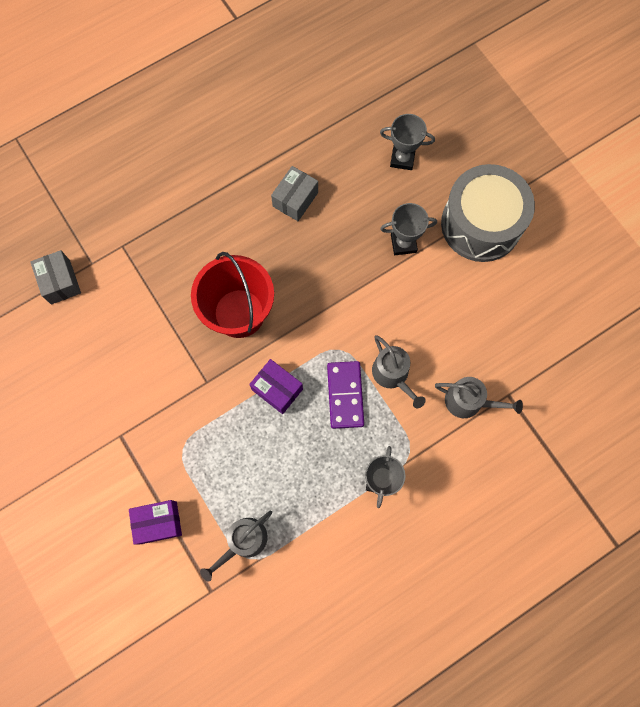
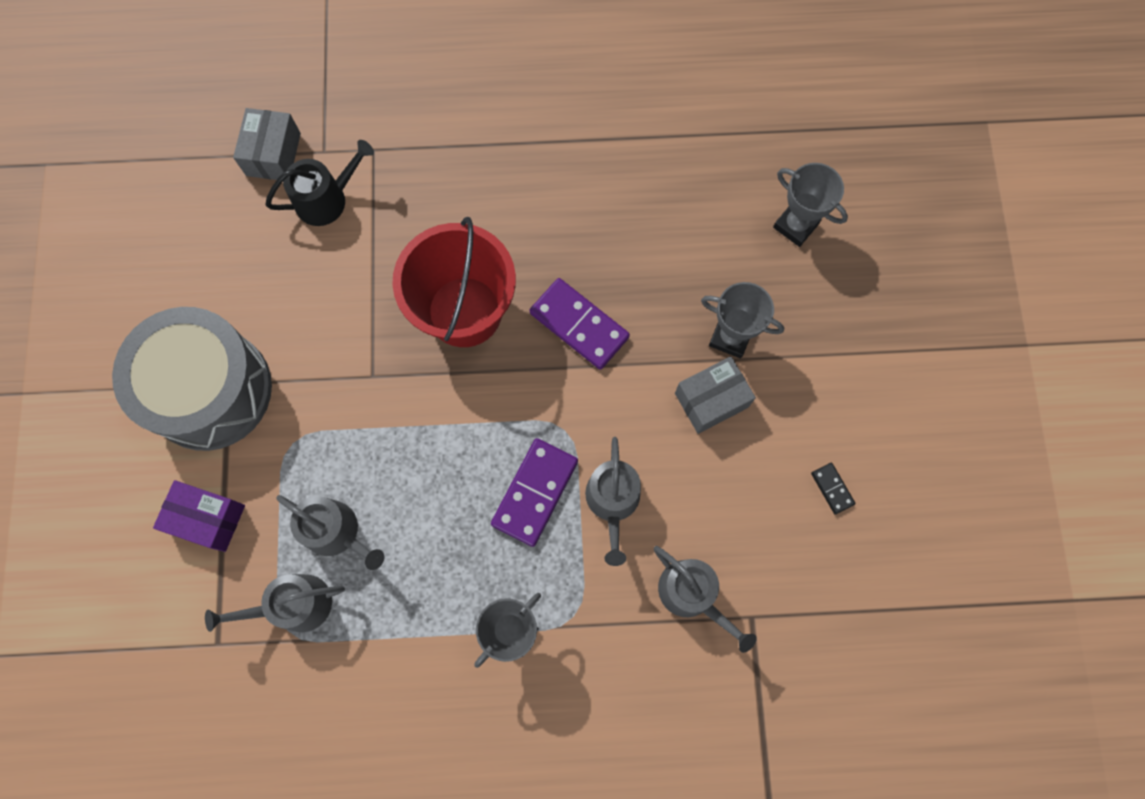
camera: 30 degrees right, 0 degrees up
(112, 291) = (327, 199): none -> black watering can
(242, 485) = (337, 532): none -> grey watering can
(277, 389) = (453, 435): purple box -> none
(295, 199) = (623, 205): grey box -> grey box (711, 400)
(312, 284) = (579, 325): none -> purple domino
(481, 224) = (851, 368): grey drum -> grey drum (210, 390)
(510, 298) = (832, 488): none -> black domino

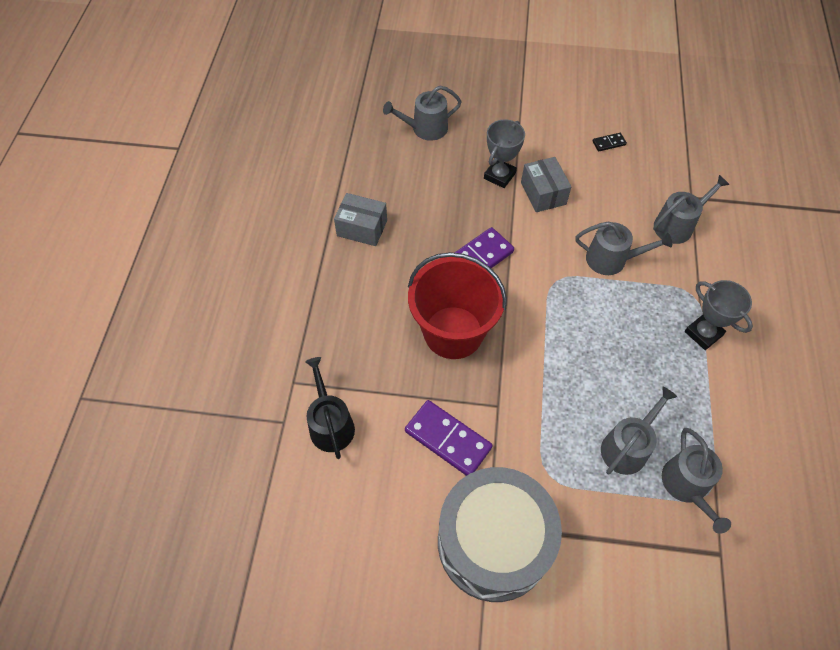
camera: 80 degrees left, 15 degrees down
(208, 518) = (611, 553): purple box -> none
(273, 154) = (274, 465): grey box -> grey box (362, 228)
(534, 492) = (602, 305): purple domino -> purple domino (447, 439)
(796, 225) = (425, 128): grey trophy -> grey watering can

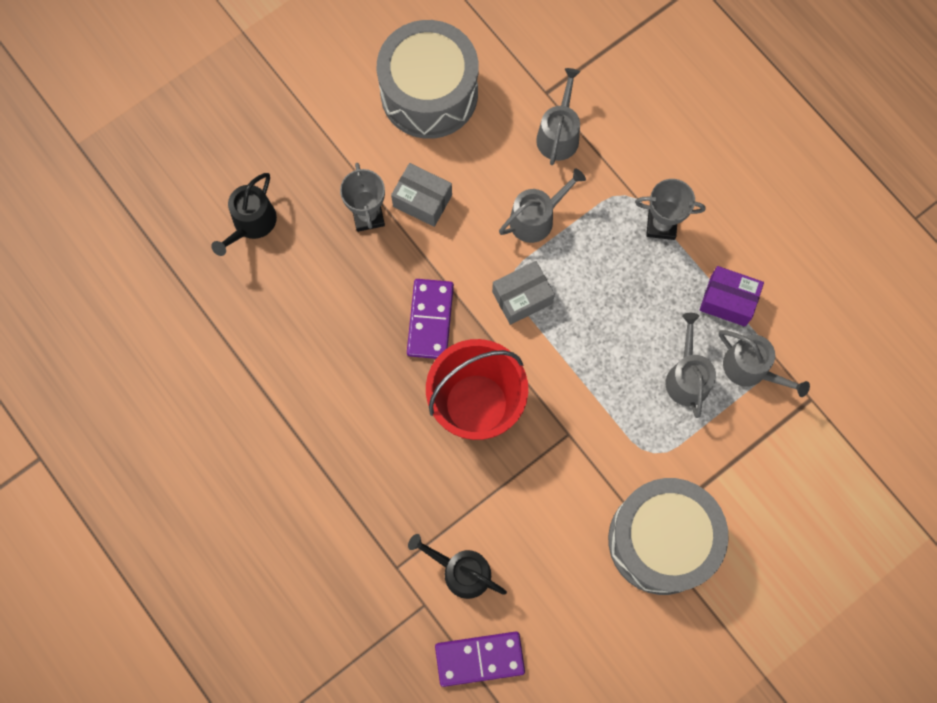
camera: 45 degrees left, 15 degrees up
(362, 228) = (304, 380): grey box -> grey box (522, 297)
(425, 128) = (251, 223): grey watering can -> black watering can
(447, 439) = (558, 497): purple domino -> purple domino (479, 659)
(609, 143) = (429, 93): black domino -> grey drum
(711, 423) = (728, 301): none -> purple box

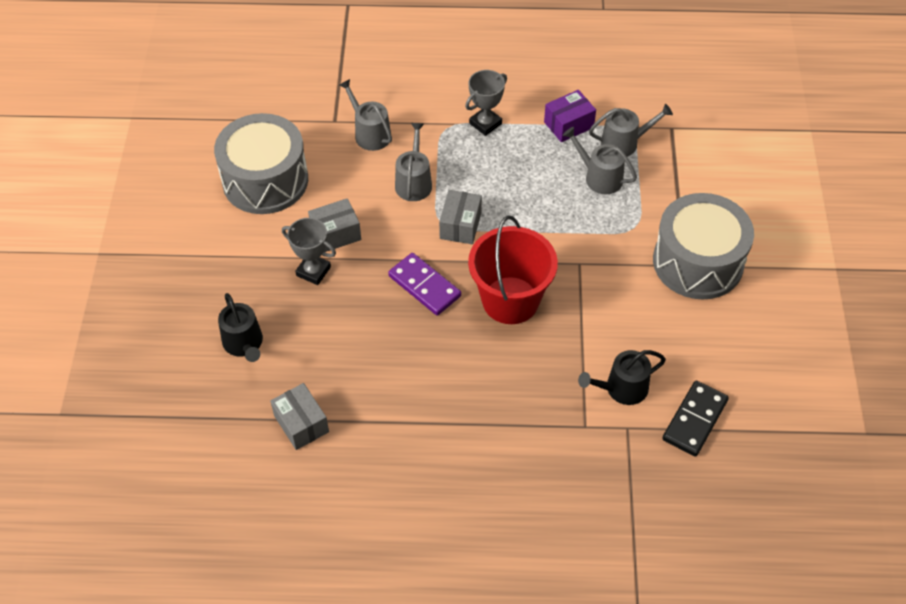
camera: 50 degrees left, 20 degrees down
(214, 334) = (301, 424): none -> grey box
(479, 659) = (695, 420): purple domino -> black domino

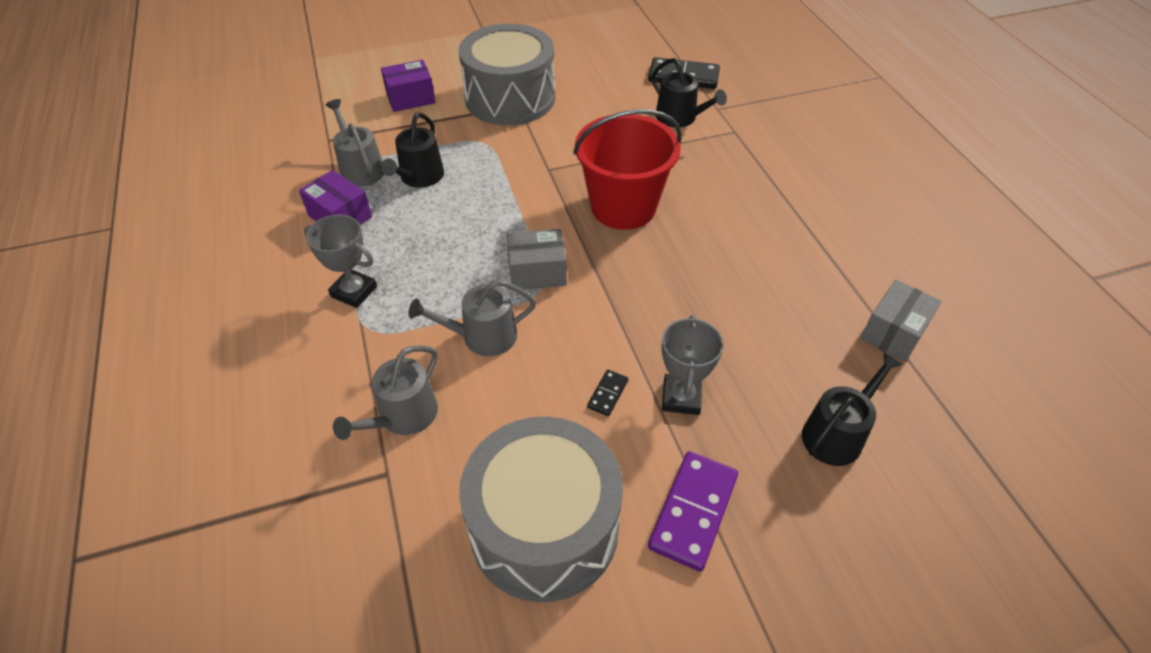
camera: 110 degrees left, 5 degrees down
(336, 234) = (607, 394): grey box -> black domino
(424, 286) = (642, 280): purple domino -> purple domino (693, 511)
(599, 177) = (419, 177): grey watering can -> black watering can
(719, 189) = (410, 98): none -> purple box

